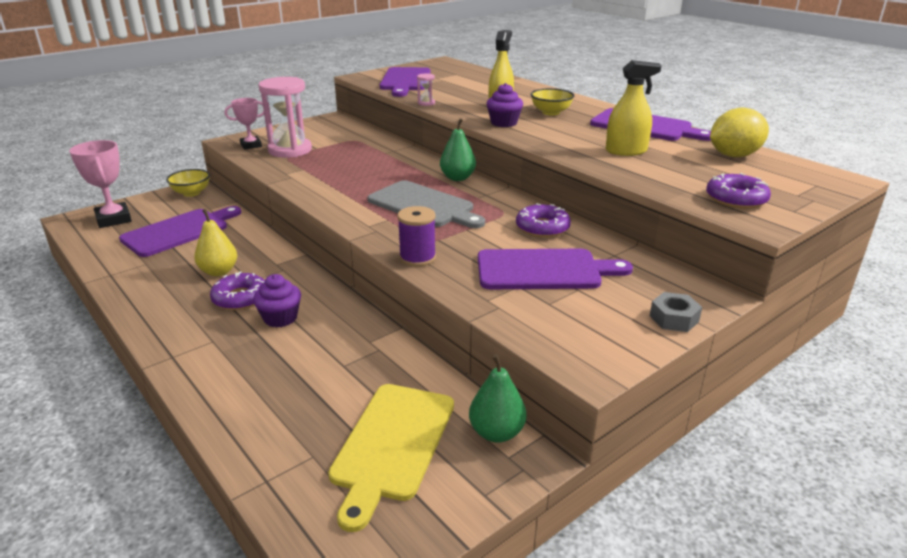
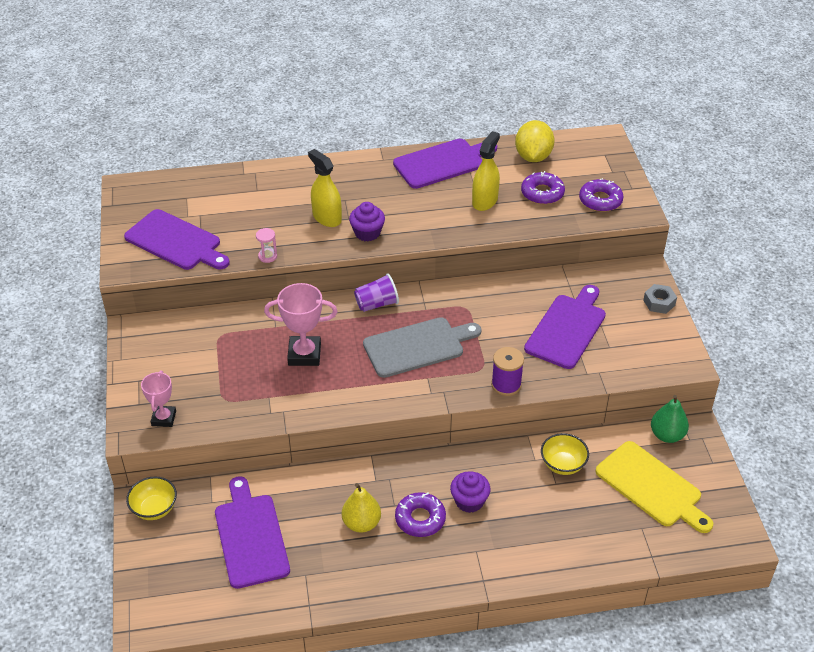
camera: 60 degrees left, 15 degrees up
(113, 219) = (174, 587): pink trophy -> pink trophy (304, 354)
(290, 150) = (207, 392): pink hourglass -> none
(457, 178) = (377, 304): green pear -> purple cup
(542, 228) = (505, 299): purple donut -> purple donut (542, 193)
(551, 112) = (365, 194): yellow bowl -> yellow bowl (563, 464)

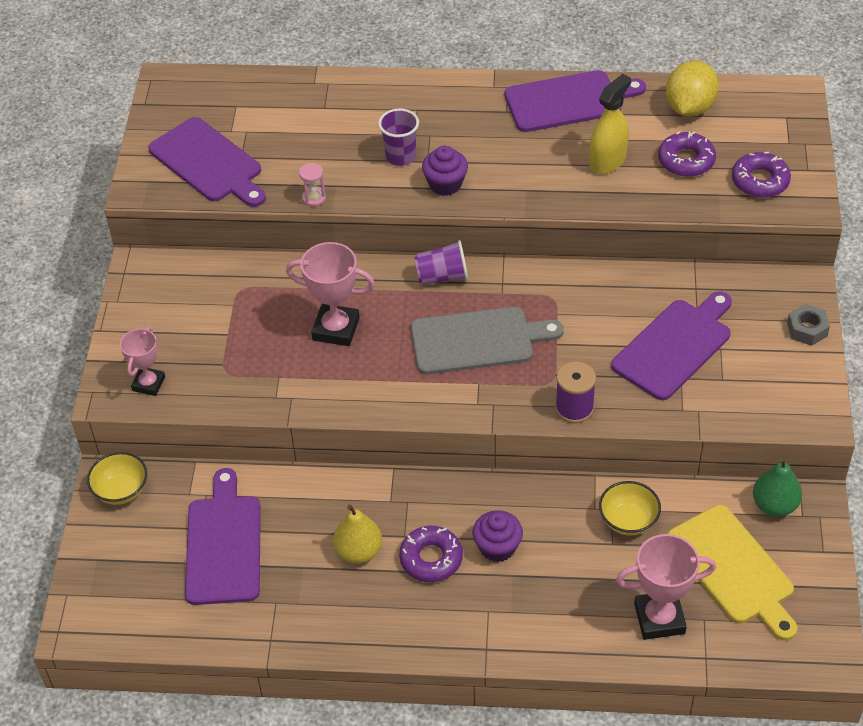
camera: 15 degrees right, 5 degrees up
(327, 218) = (400, 156): yellow spray bottle -> purple cup
(608, 533) = (659, 618): none -> pink trophy

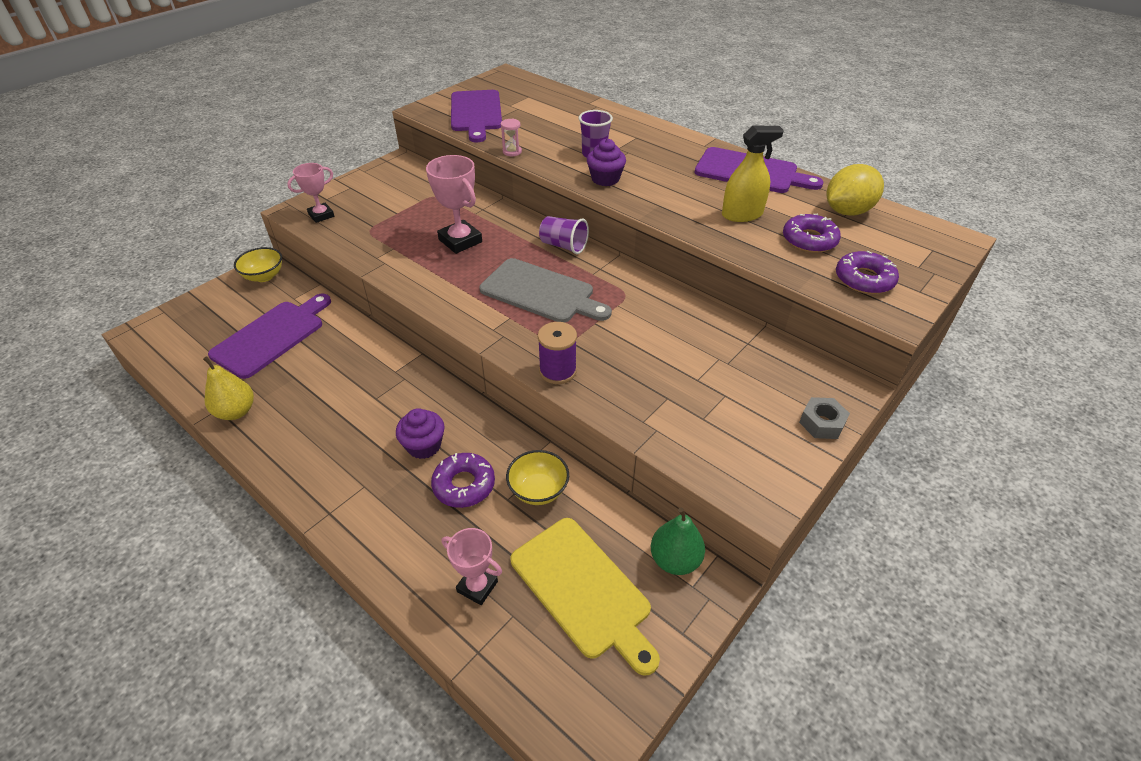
camera: 35 degrees right, 5 degrees down
(359, 551) = (337, 390): yellow pear -> yellow pear (236, 411)
(431, 558) = (373, 424): purple donut -> purple donut (464, 485)
(659, 618) = (477, 586): pink trophy -> pink trophy, size x0.65
(674, 346) = (686, 373): purple cutting board -> none
(733, 568) = (583, 589): yellow cutting board -> yellow cutting board turned 45 degrees counterclockwise

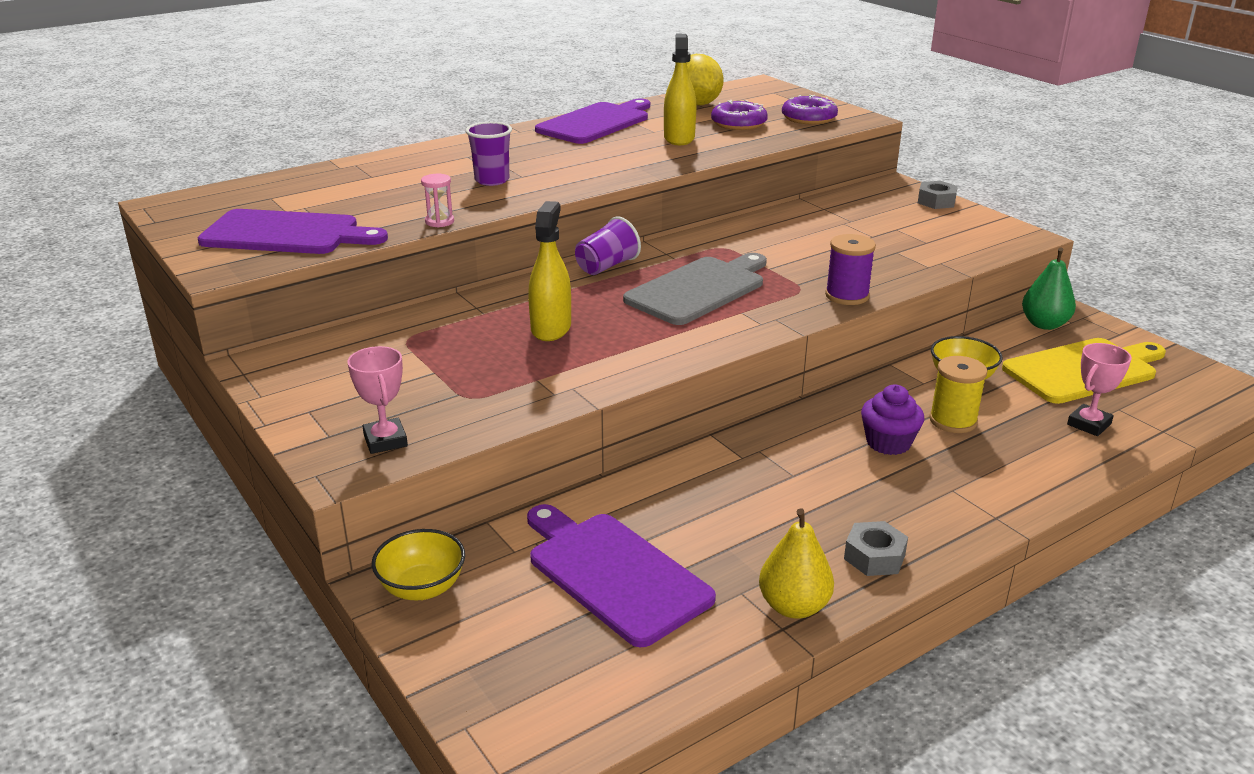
camera: 75 degrees left, 15 degrees down
(283, 445) = (874, 557): none -> grey nut
(460, 241) = (551, 328): pink trophy -> yellow spray bottle
(464, 485) = (953, 421): purple donut -> yellow spool
(605, 179) = (559, 182): purple cupcake -> none

